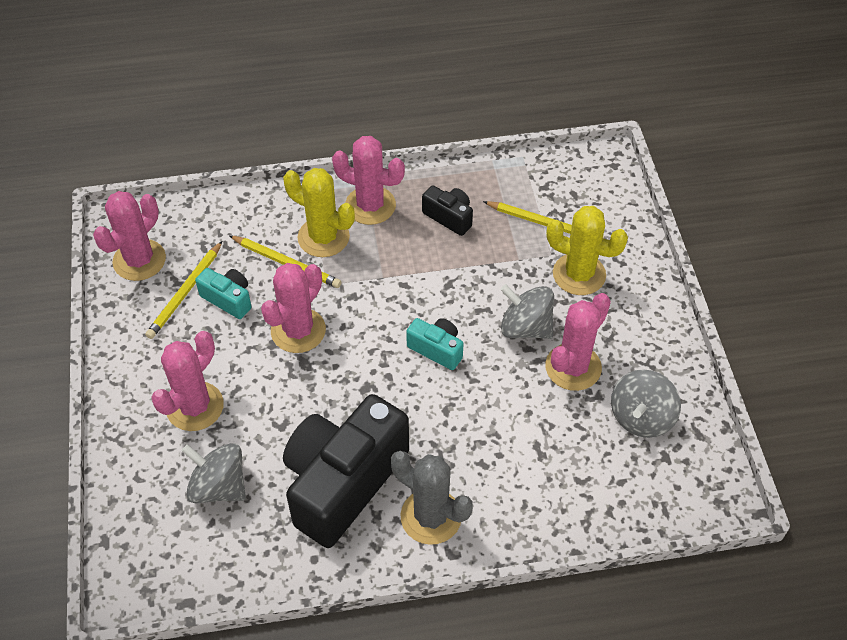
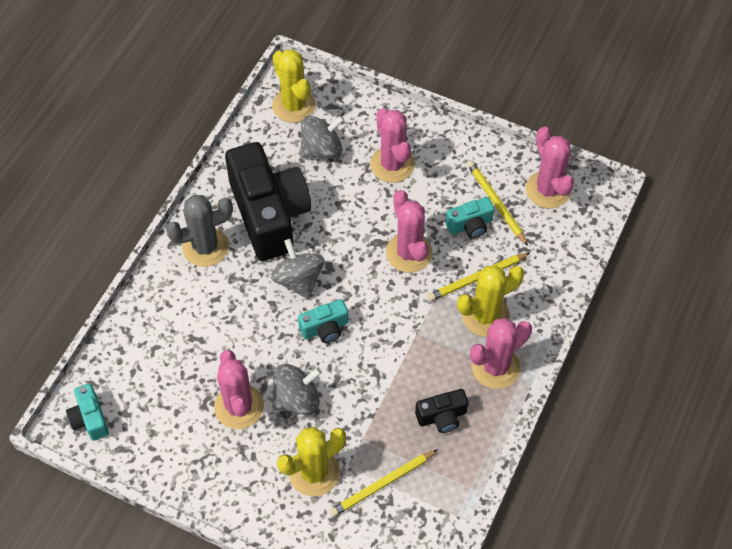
camera: 125 degrees right, 5 degrees up
(171, 558) = (294, 105): none -> yellow cactus
(641, 417) = (165, 421): grey spinning top -> grey spinning top (299, 280)
(698, 483) = (90, 418): none -> turquoise camera

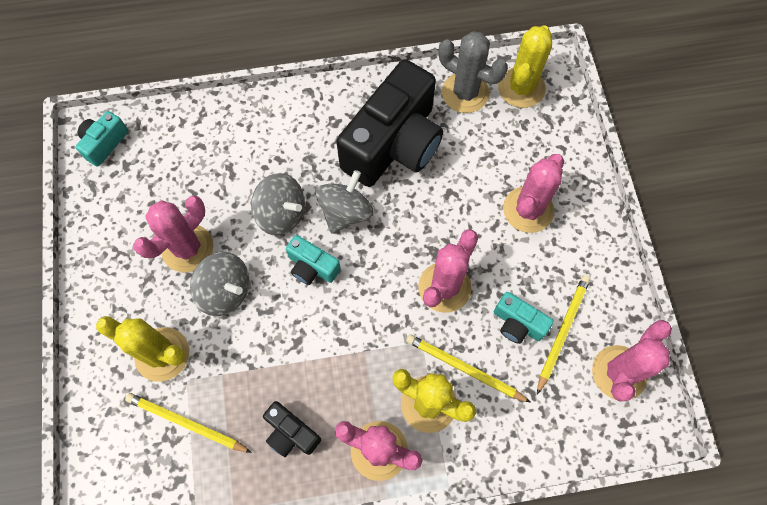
camera: 55 degrees right, 10 degrees up
(205, 247) = (323, 117): grey cactus -> grey cactus (465, 93)
(322, 149) = (494, 141): grey spinning top -> grey spinning top (281, 214)

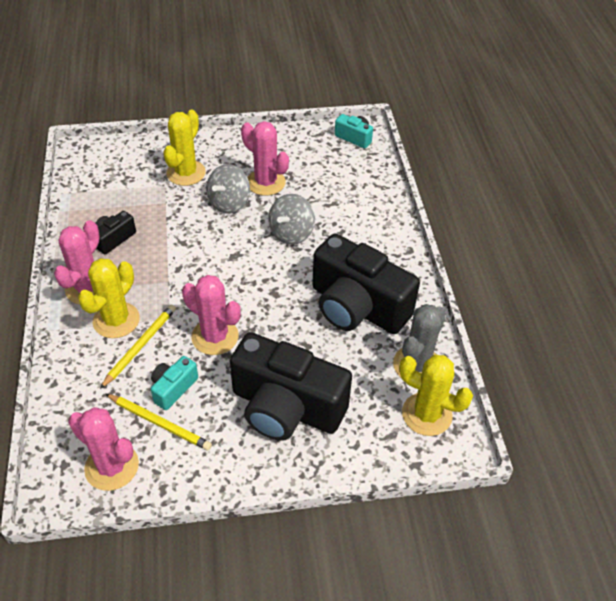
camera: 90 degrees right, 20 degrees down
(186, 423) = (134, 186): yellow pencil -> none
(312, 267) = (243, 251): turquoise camera -> none
(345, 212) = (290, 272): grey spinning top -> none
(528, 210) = (286, 407): pink cactus -> black camera

